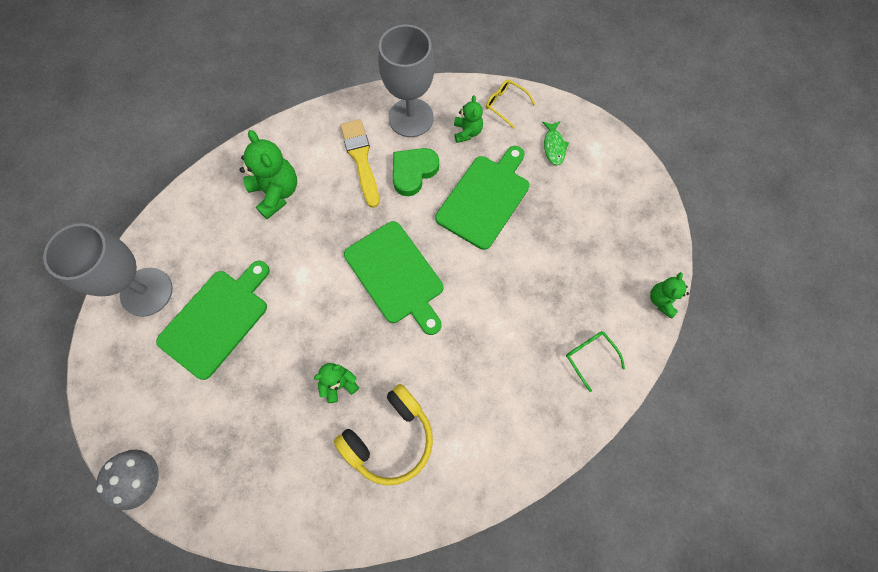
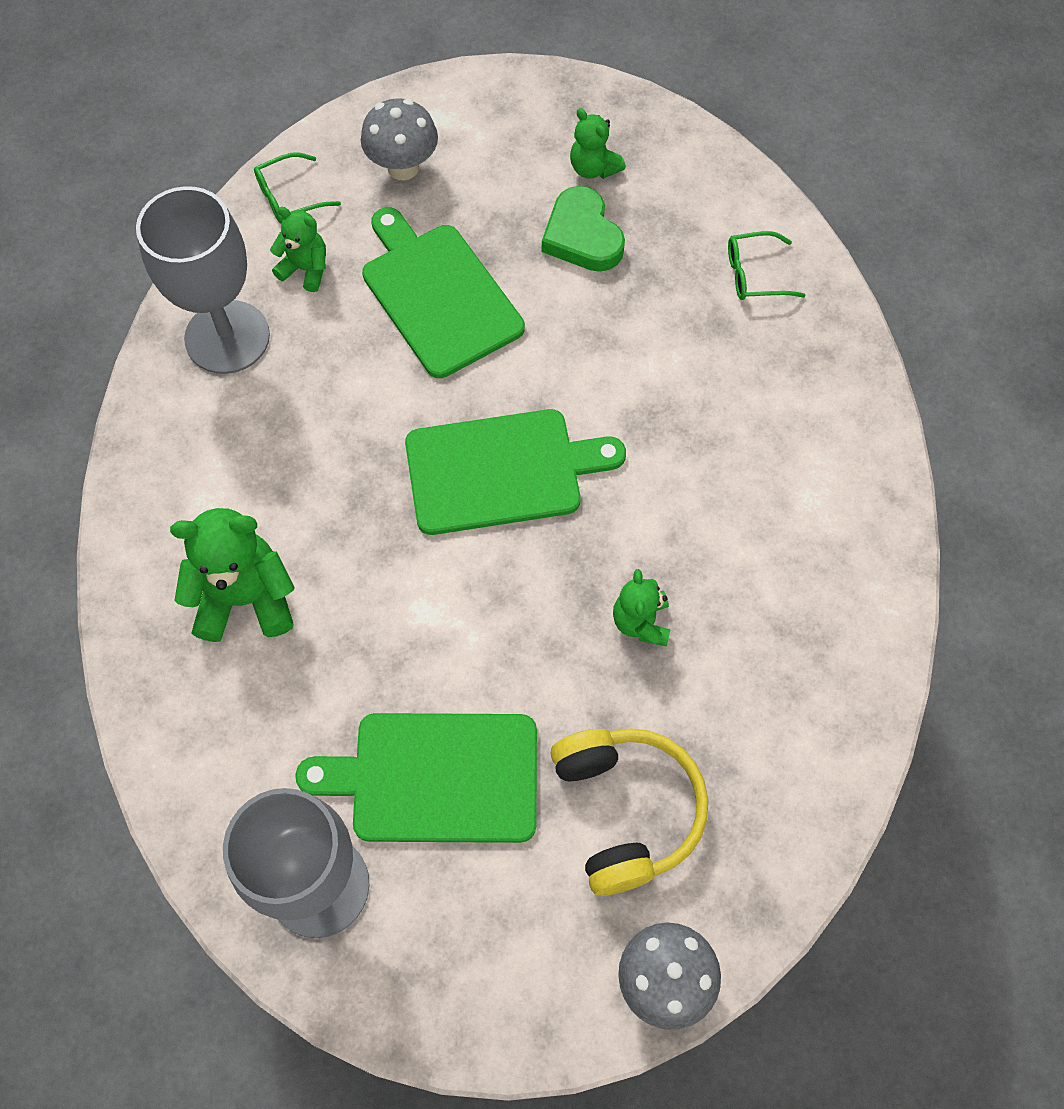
camera: 65 degrees left, 5 degrees down
(216, 320) = (436, 778): green cutting board -> green cutting board turned 60 degrees counterclockwise
(361, 159) = (260, 442): yellow brush -> none
(390, 438) = (757, 581): yellow headphones -> yellow headphones (626, 810)
(413, 172) = (332, 374): green heart -> green heart (582, 236)
(505, 105) = (290, 196): yellow glasses -> green glasses
(554, 146) = (403, 167): green fish -> grey mushroom
(662, 300) = (716, 153): green teddy bear -> green teddy bear (593, 168)

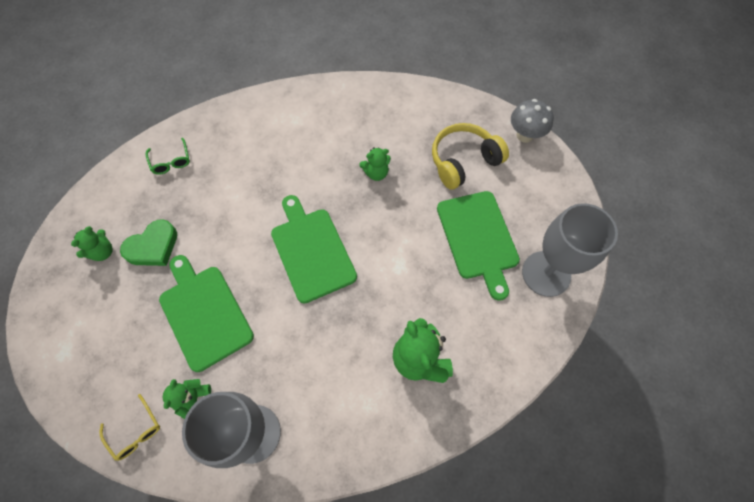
camera: 105 degrees left, 0 degrees up
(290, 196) = (135, 431): green glasses -> yellow glasses
(403, 167) = (106, 363): grey mushroom -> none
(438, 295) = (204, 313): green cutting board -> green cutting board turned 105 degrees clockwise

